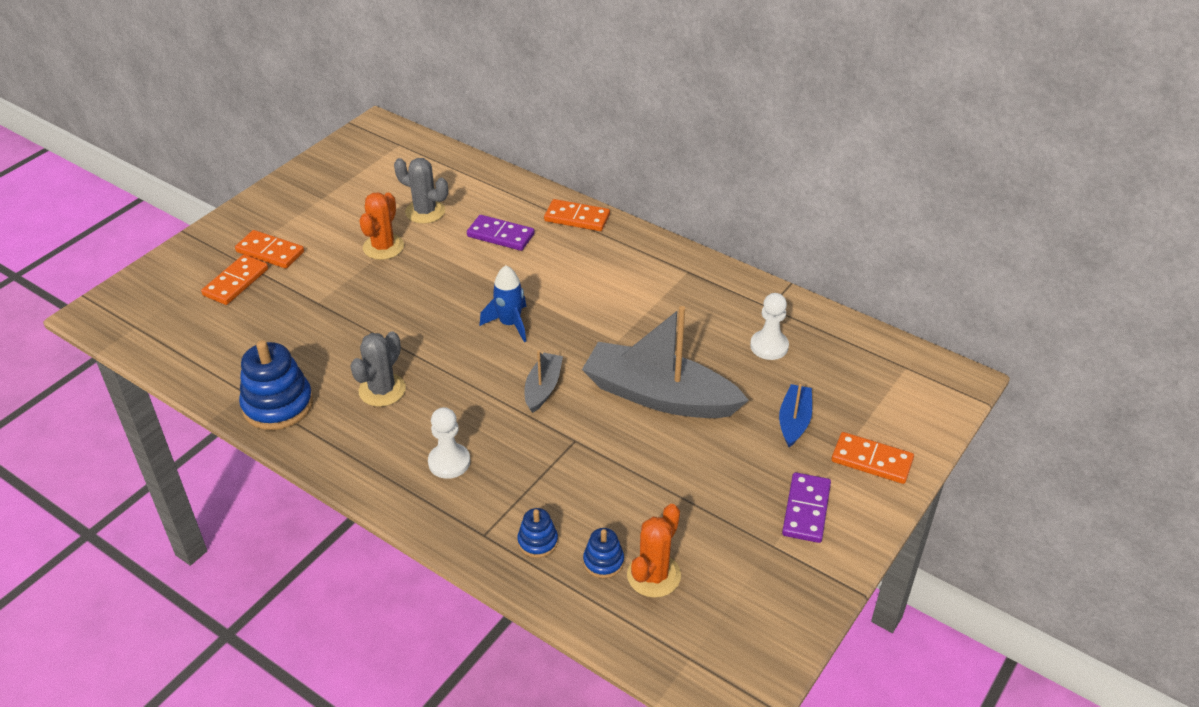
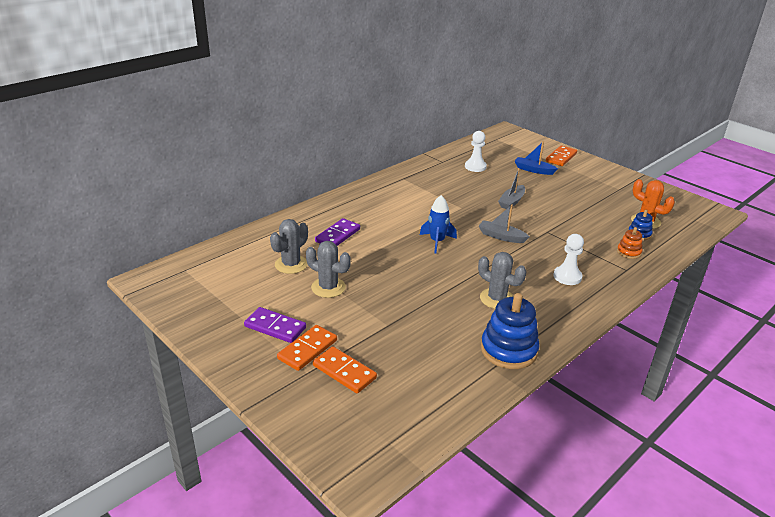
camera: 80 degrees left, 10 degrees down
(383, 247) = (328, 287): orange cactus -> grey cactus
(537, 541) = (628, 252): blue stacking toy -> orange stacking toy
(577, 218) = (332, 205): orange domino -> none
(659, 396) = (511, 202): grey boat -> grey boat, size x0.48
(806, 510) = (595, 177): purple domino -> purple domino (275, 327)

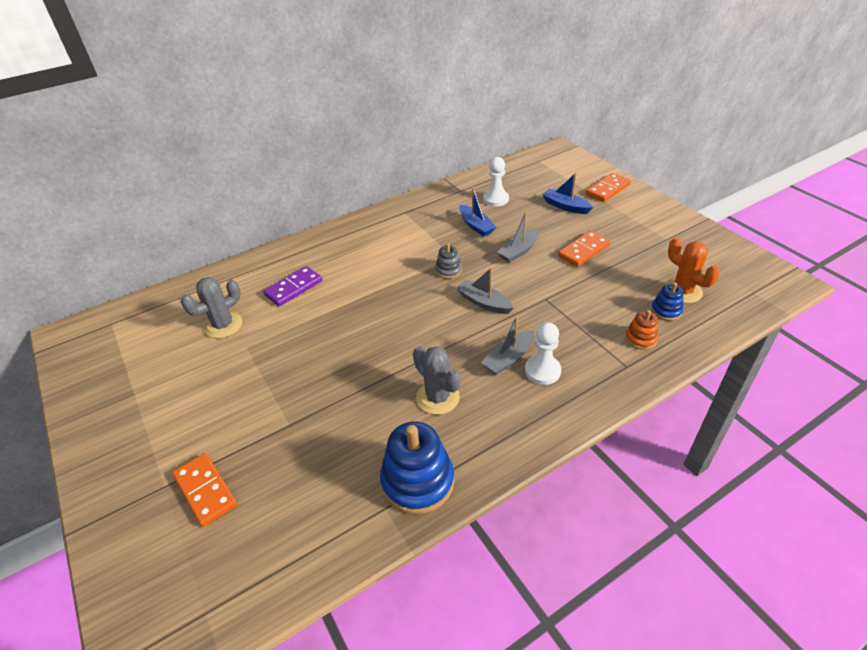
camera: 15 degrees right, 10 degrees up
(275, 327) = (162, 413): purple domino -> none
(307, 349) = (181, 451): orange domino -> orange domino (583, 251)
(328, 287) = (248, 362): grey cactus -> none
(437, 242) = (402, 305): blue rocket -> none
(462, 217) = (448, 270): none -> grey stacking toy
(468, 186) = (476, 226): none -> blue boat
(538, 271) = (508, 358): none -> grey boat

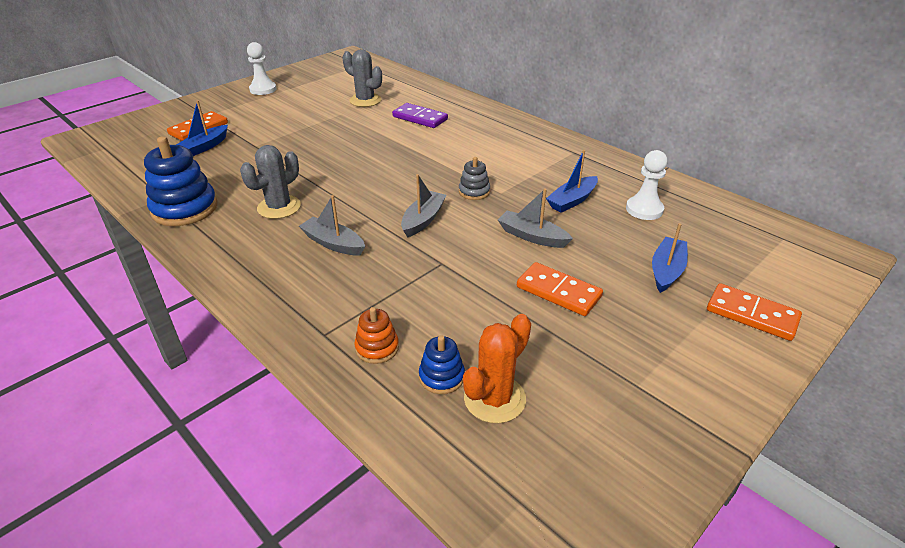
camera: 75 degrees right, 5 degrees down
(267, 478) = (204, 147): none -> blue boat
(542, 371) = (315, 268): white pawn -> white pawn (263, 89)

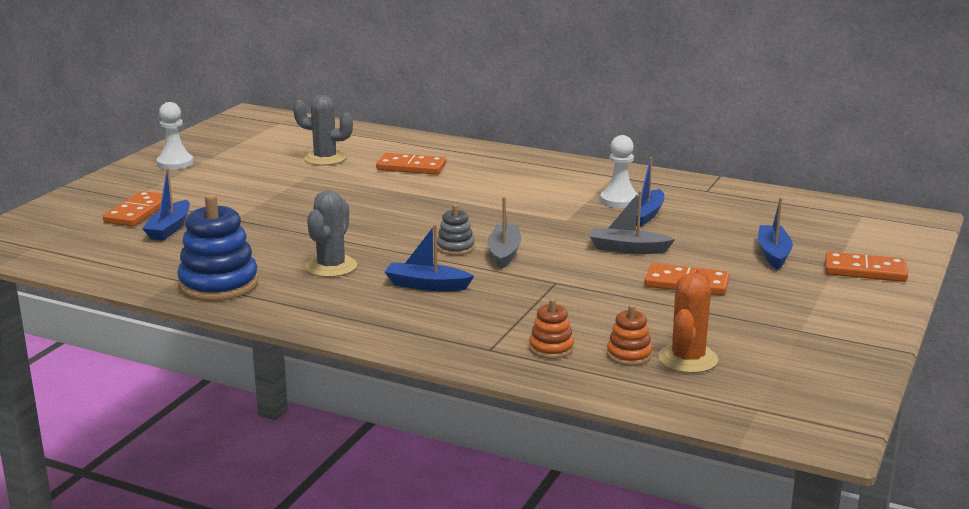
camera: 20 degrees left, 15 degrees down
(333, 243) = (426, 285): grey boat -> blue boat
(420, 118) = (411, 167): purple domino -> orange domino
(441, 377) = (629, 355): blue stacking toy -> orange stacking toy
(474, 192) = (537, 223): grey stacking toy -> grey stacking toy (455, 248)
(644, 209) = (721, 212): white pawn -> white pawn (619, 200)

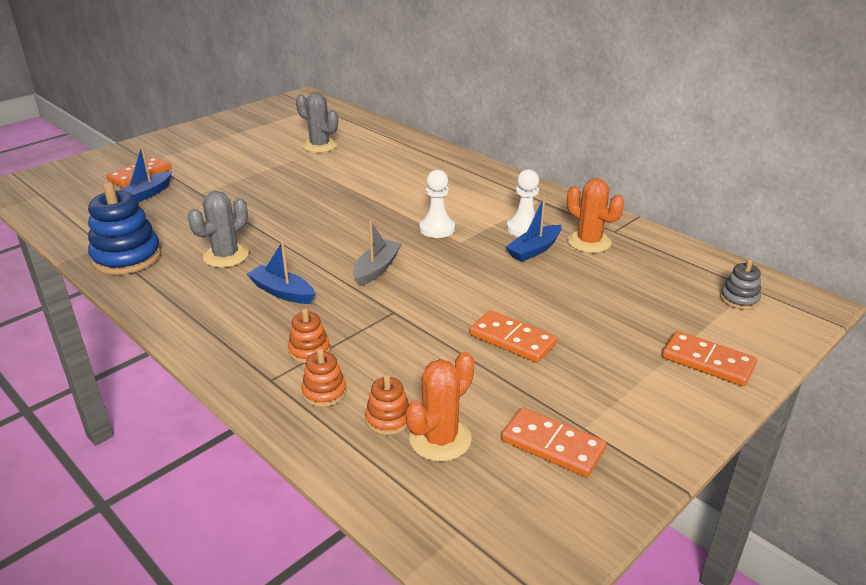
camera: 20 degrees right, 10 degrees up
(175, 163) = (209, 134): white pawn -> white pawn (437, 229)
(411, 167) = (378, 164): orange domino -> orange domino (553, 445)
(455, 248) = (341, 255): grey stacking toy -> grey stacking toy (739, 299)
(504, 323) = (309, 350): none -> orange stacking toy
(628, 249) = (489, 285): grey boat -> none
(691, 202) = (589, 242): none -> orange cactus
(773, 254) = (625, 319): blue boat -> none

